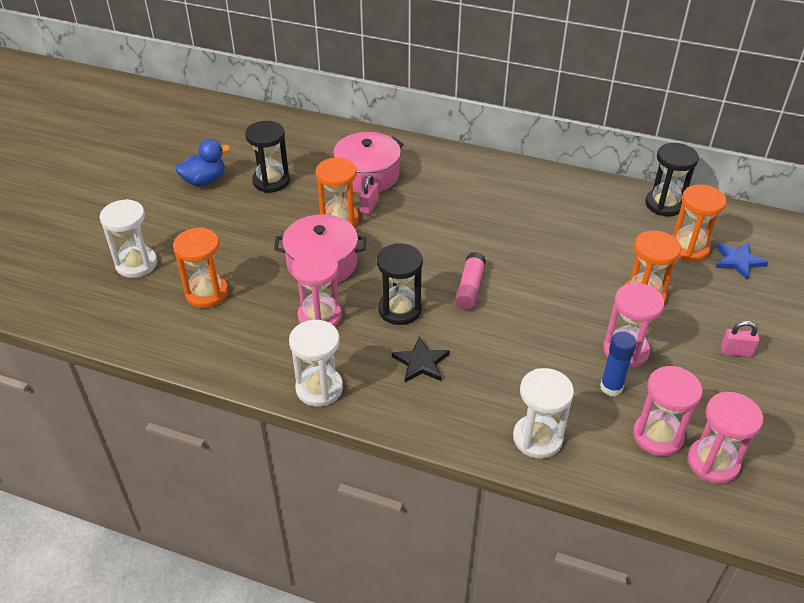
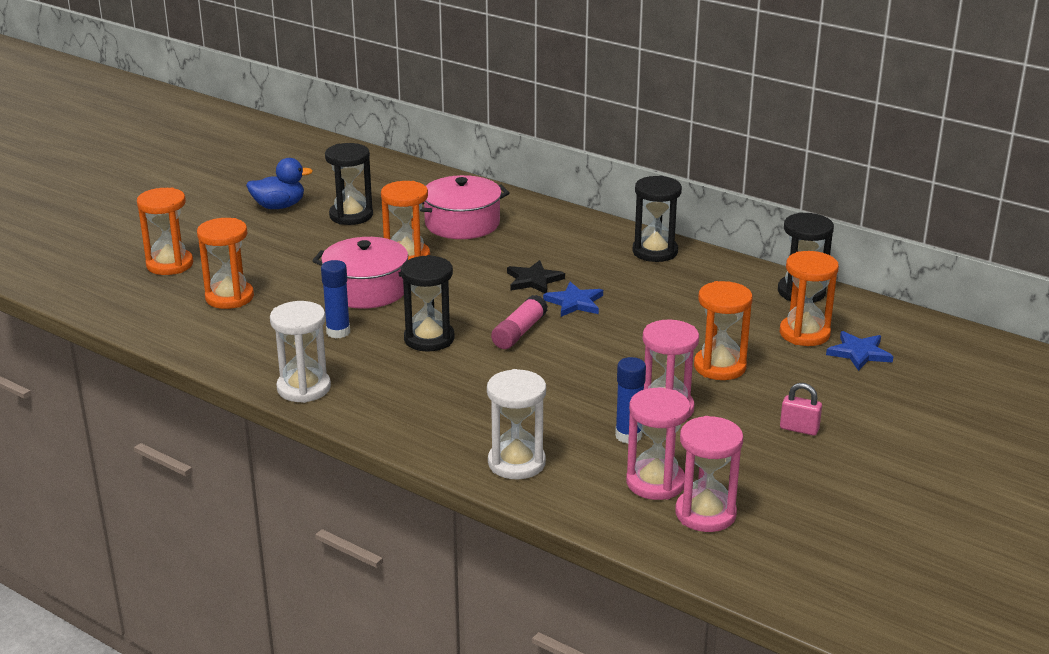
camera: 15 degrees right, 15 degrees down
(136, 264) = (170, 264): white hourglass -> orange hourglass
(319, 316) = (338, 332): pink hourglass -> blue glue stick
(369, 206) = (448, 250): pink padlock -> none
(421, 362) = (426, 384): black star -> black star (533, 280)
(498, 247) = (575, 302): none -> blue star
(534, 181) = (655, 252): none -> black hourglass

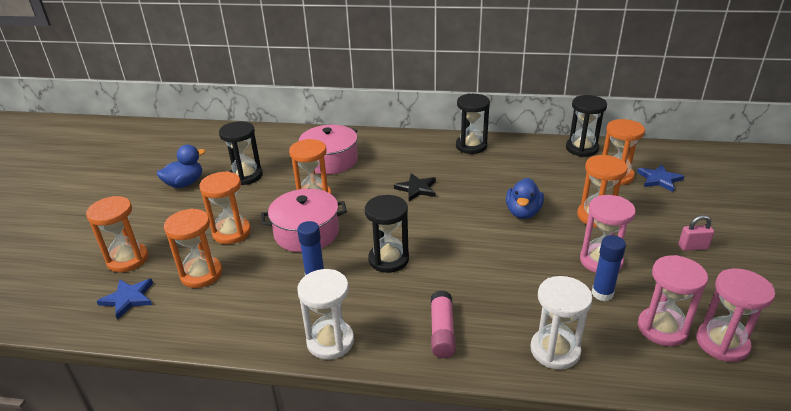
camera: 25 degrees left, 5 degrees up
(289, 268) = (231, 233): none -> orange hourglass
(519, 332) = (446, 232): pink glue stick -> pink glue stick (442, 331)
(575, 302) = (459, 197): blue star -> blue star (128, 298)
(633, 338) = (523, 212): none -> blue duck

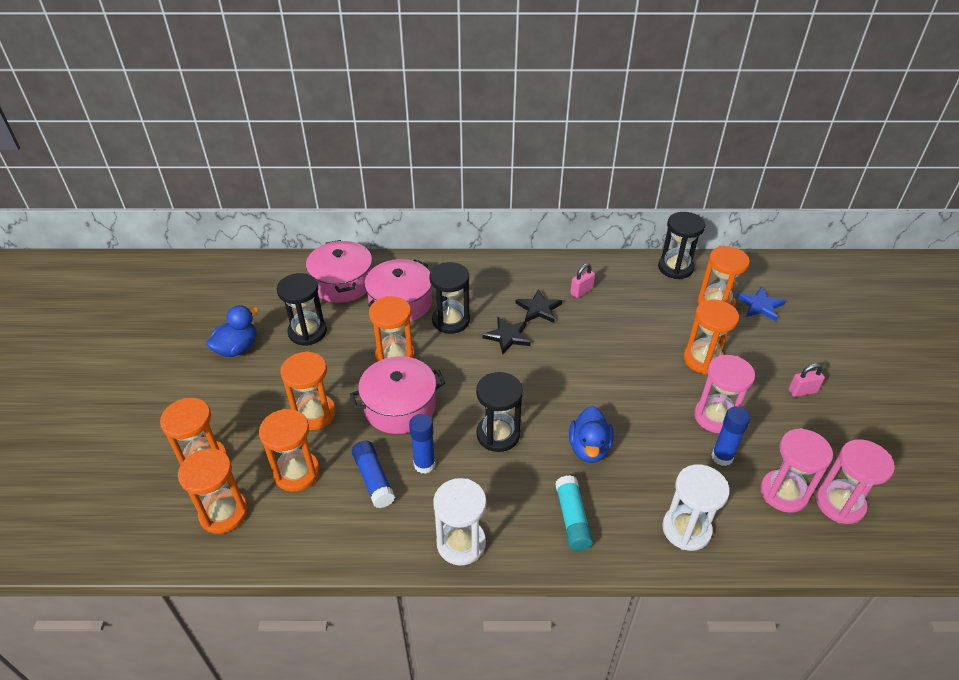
camera: 10 degrees left, 10 degrees up
(128, 298) = (224, 513): blue star -> orange hourglass
(266, 284) = (373, 479): none -> blue glue stick
(286, 145) = (342, 283): none -> pink pot
(442, 331) = (572, 519): pink glue stick -> turquoise glue stick
(449, 171) = (538, 309): none -> black star
(471, 146) = (555, 272): black hourglass -> black hourglass (451, 321)
(491, 161) = (581, 291): none -> pink padlock
(523, 212) = (627, 360): blue duck -> blue duck (589, 448)

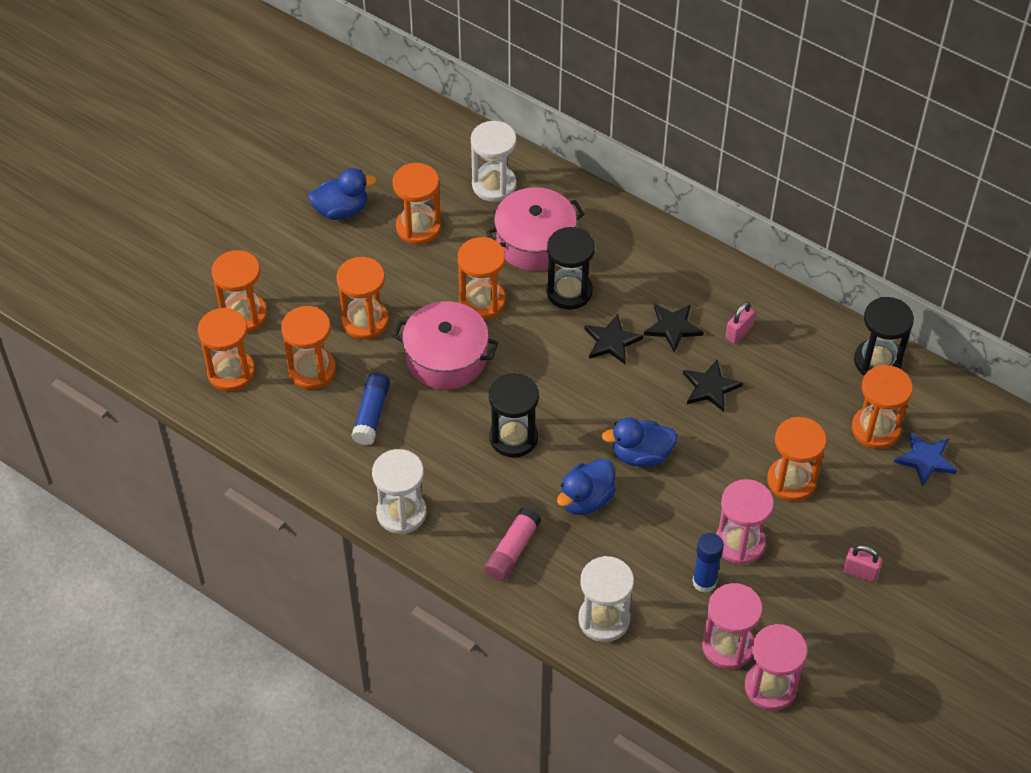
camera: 35 degrees right, 10 degrees up
(307, 332) = (418, 227): black hourglass -> orange hourglass
(342, 283) = (494, 185): pink pot -> white hourglass
(424, 464) = (425, 427): blue glue stick -> none
(572, 519) = (512, 550): turquoise glue stick -> pink glue stick
(581, 291) = (739, 332): pink padlock -> pink padlock turned 45 degrees counterclockwise
(596, 396) = (641, 455): none -> blue duck
(597, 331) = (710, 387): none -> black star

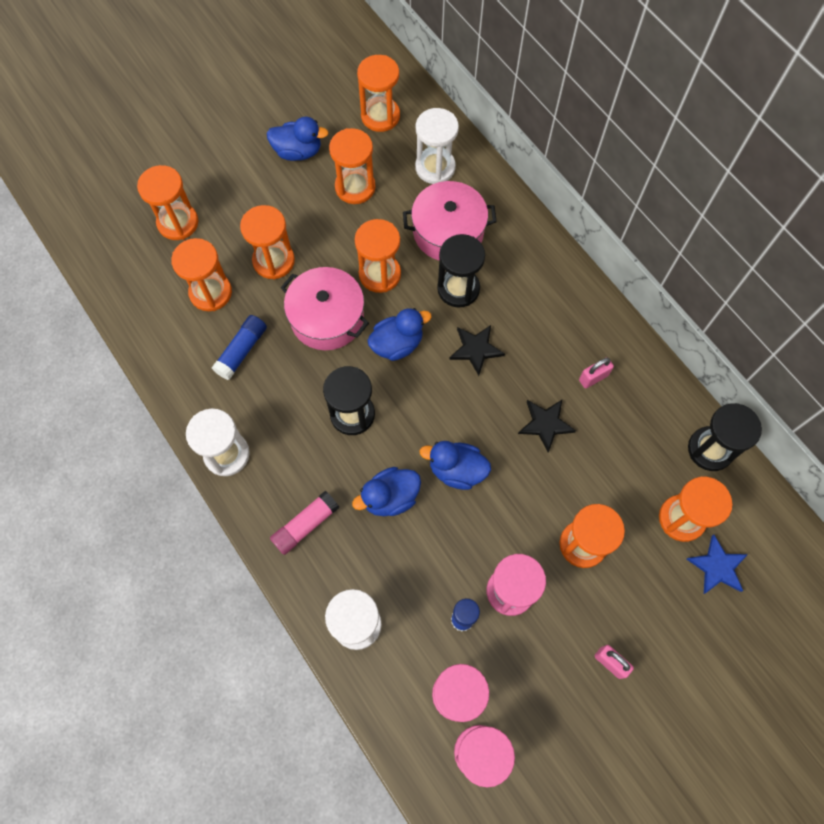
camera: 20 degrees right, 15 degrees up
(231, 372) = (144, 272): orange hourglass -> orange hourglass (380, 116)
(530, 360) = (397, 344): none -> blue duck
(673, 327) = (535, 353): black star -> none

